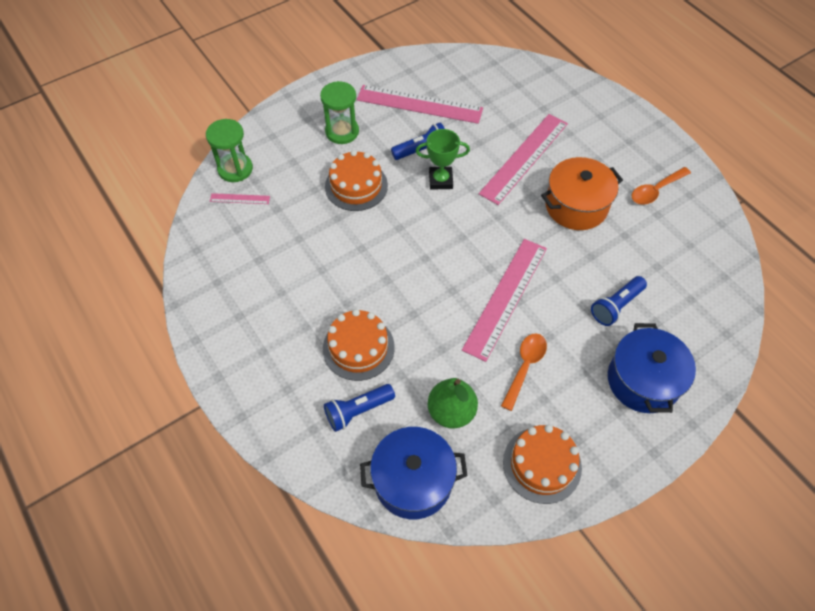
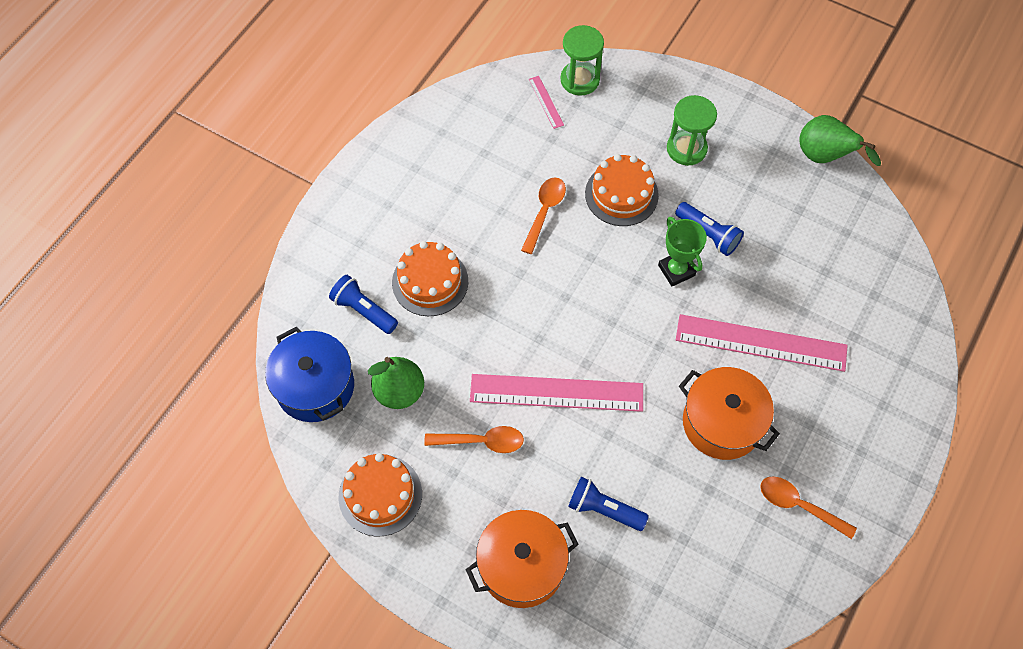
camera: 65 degrees right, 5 degrees up
(341, 241) = (544, 212): none -> orange spoon
(398, 63) = (824, 157): none -> green pear
(419, 104) = (774, 205): pink ruler -> none
(643, 380) = (521, 566): blue pot -> orange pot

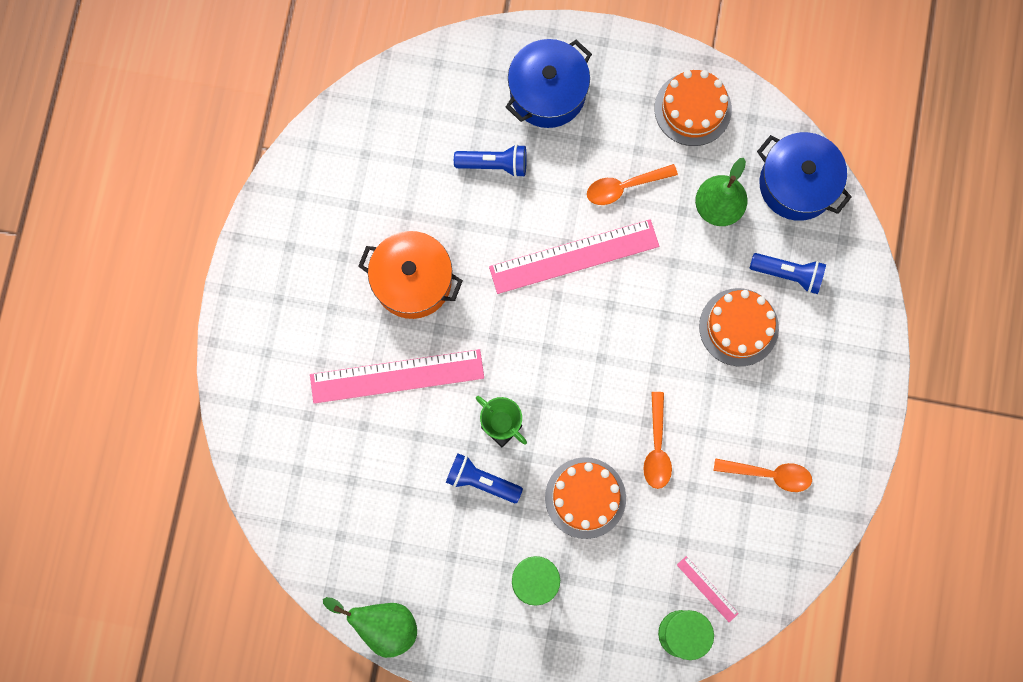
camera: 160 degrees right, 15 degrees up
(521, 566) = (547, 92): orange pot -> blue pot
(799, 505) = (324, 227): orange spoon -> orange spoon (769, 474)

